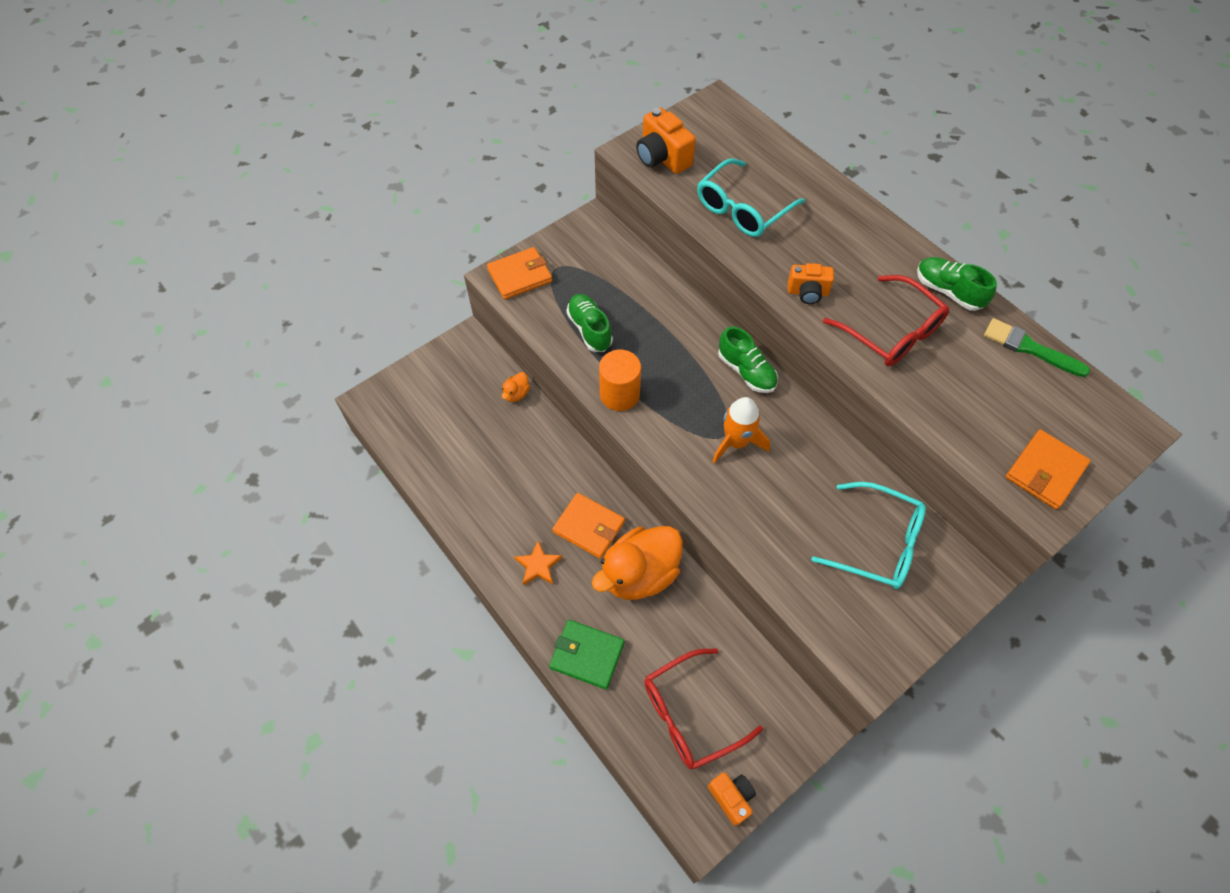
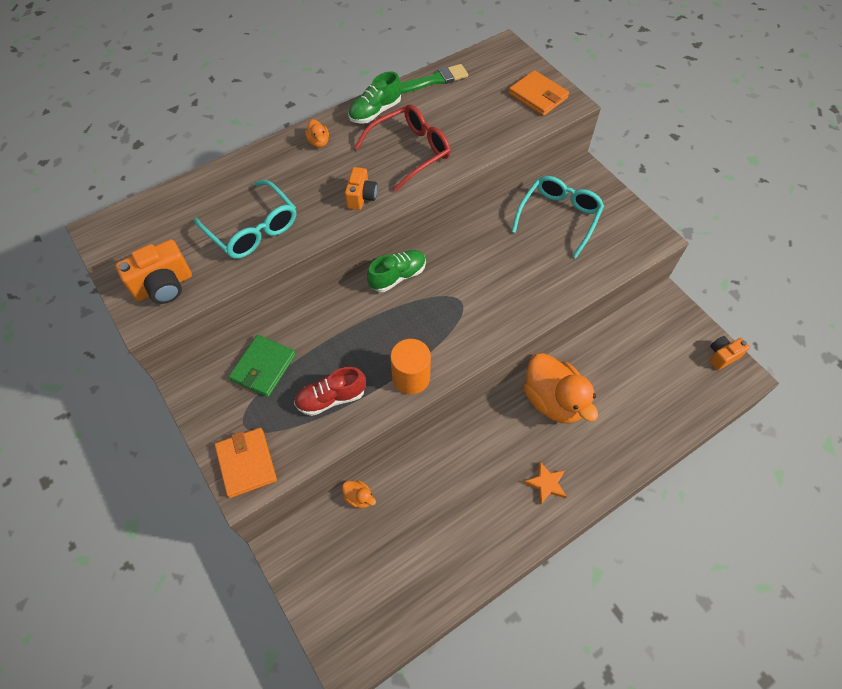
camera: 85 degrees left, 0 degrees up
(587, 655) = (626, 447): green wallet -> green wallet (263, 367)
(589, 527) = (509, 438): orange wallet -> none
(590, 329) = (331, 398): green shoe -> red shoe
(690, 714) = (666, 376): red glasses -> none
(736, 442) = (468, 293): orange rocket -> none
(880, 245) = (318, 142): none -> orange duck
(1029, 348) = (434, 80): green brush -> green brush turned 150 degrees counterclockwise

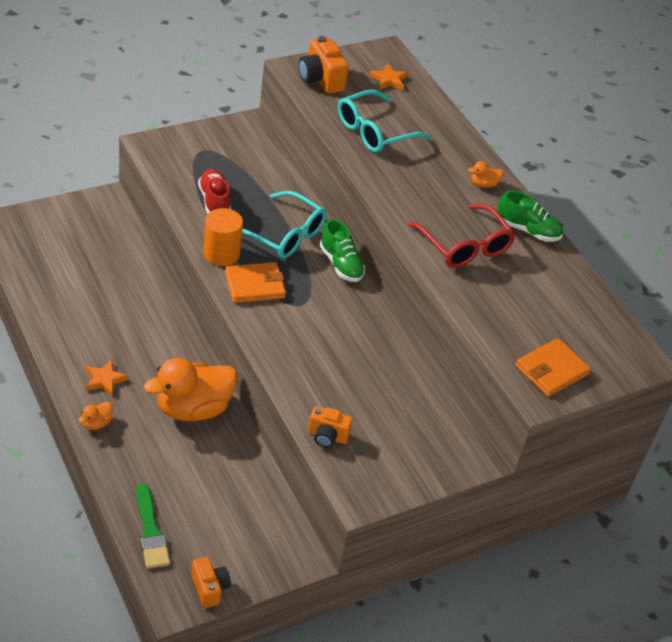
camera: 90 degrees right, 15 degrees down
(156, 224) = (389, 80): none -> orange star
(246, 463) = (168, 148): orange wallet -> orange wallet (254, 285)
(263, 367) = (256, 166): green wallet -> none
(359, 497) = (135, 249): orange duck -> orange duck (96, 423)
(361, 197) = (404, 202): orange camera -> orange camera (327, 436)
(375, 112) = (527, 230): green shoe -> green shoe turned 150 degrees clockwise
(434, 80) = (579, 285): green brush -> green brush (150, 531)
(559, 217) = (404, 412): turquoise glasses -> turquoise glasses (284, 235)

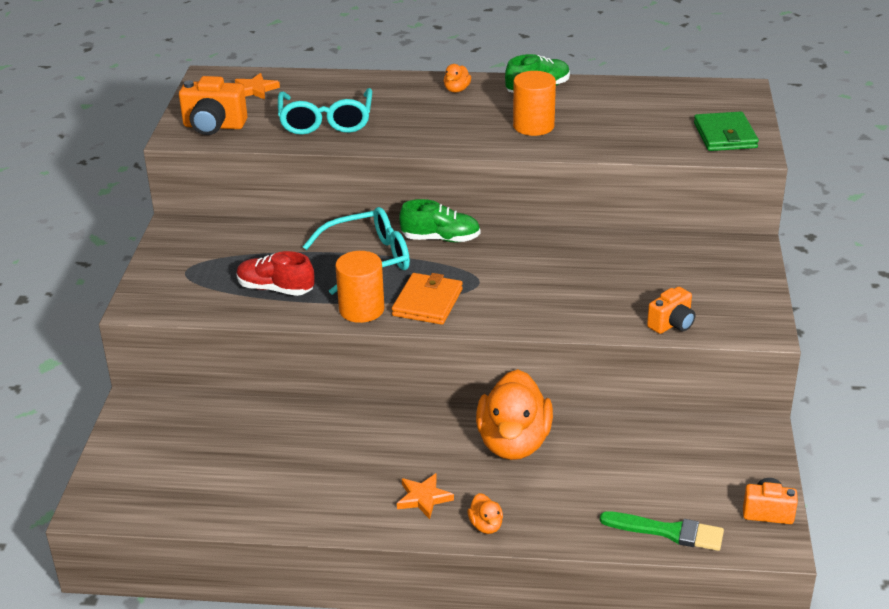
camera: 50 degrees left, 10 degrees down
(465, 246) = (533, 126): red glasses -> orange cylinder
(551, 370) = (725, 135): orange wallet -> green wallet

